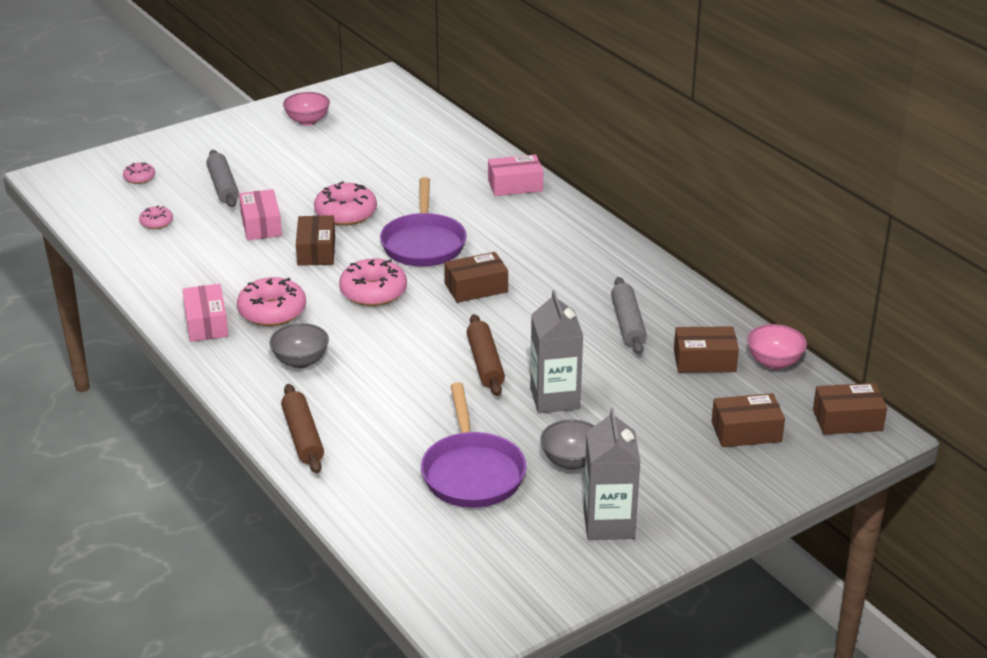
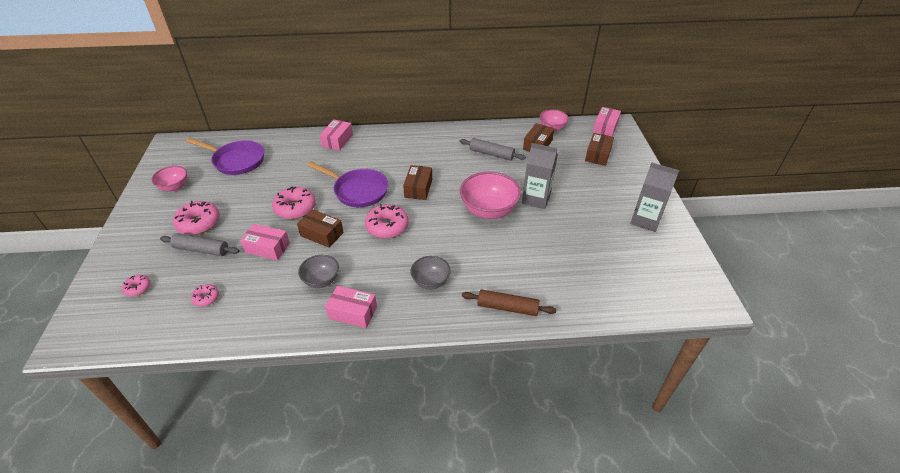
camera: 60 degrees left, 10 degrees up
(272, 311) = (368, 276): pink donut -> pink donut (199, 223)
(472, 472) = (580, 250): purple pan -> purple pan (236, 161)
(485, 363) = (489, 210): brown rolling pin -> pink bowl
(571, 461) = (590, 213): grey bowl -> grey bowl (321, 280)
(847, 420) = (605, 127): brown box -> pink box

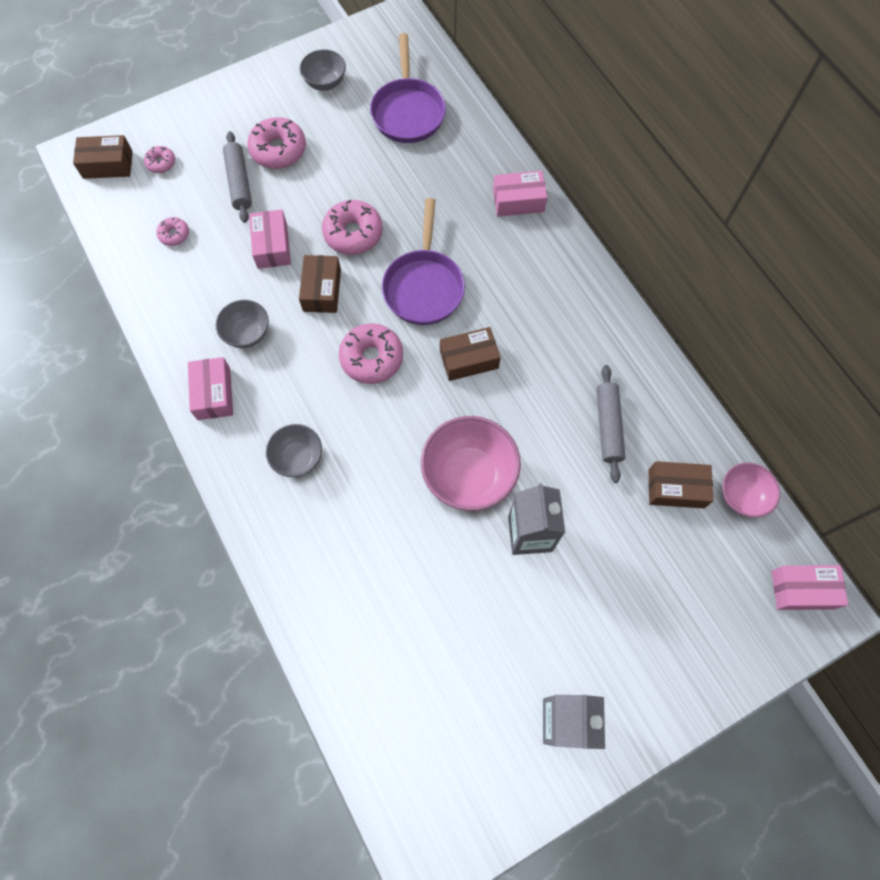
camera: 65 degrees right, 25 degrees up
(174, 187) = (325, 83): pink bowl -> grey bowl
(507, 307) = (293, 570): brown rolling pin -> none
(598, 155) = (705, 598): brown box -> brown box (108, 164)

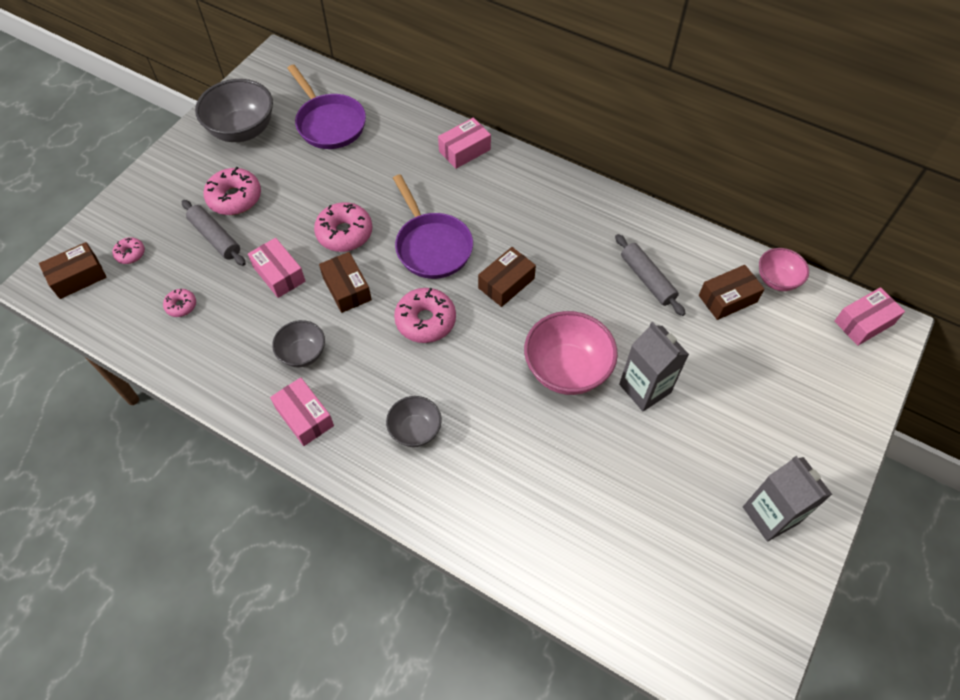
camera: 30 degrees left, 10 degrees down
(325, 83) = (242, 130): grey bowl -> grey bowl, size x1.73

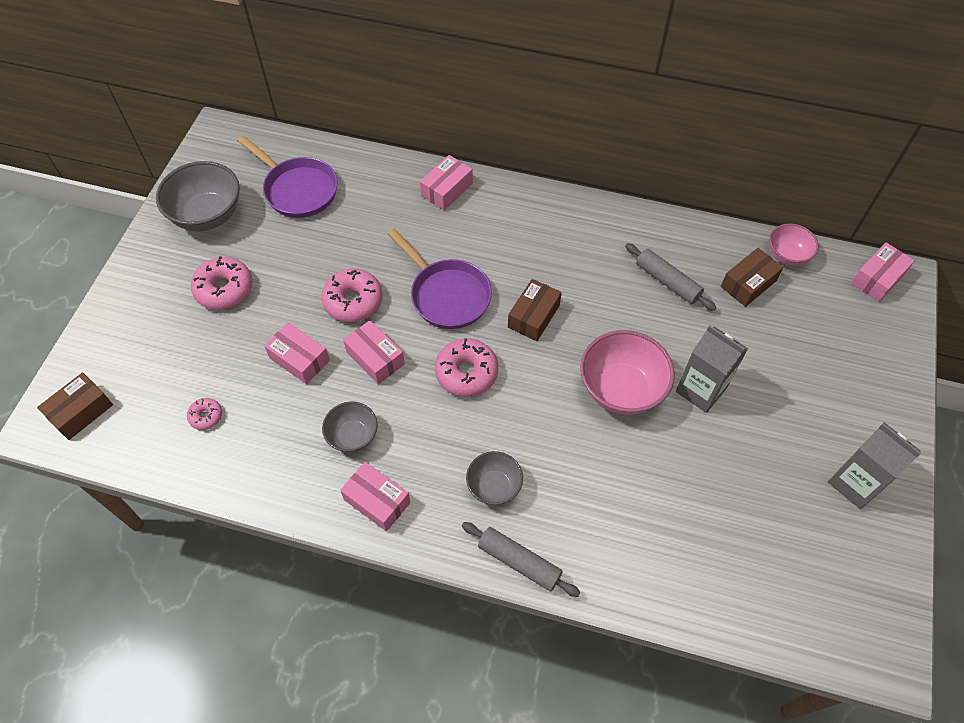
camera: 15 degrees left, 0 degrees up
(130, 254) = (131, 373): pink donut -> none
(215, 237) = (218, 336): grey rolling pin -> grey rolling pin (519, 562)
(347, 288) = (375, 358): brown box -> pink box

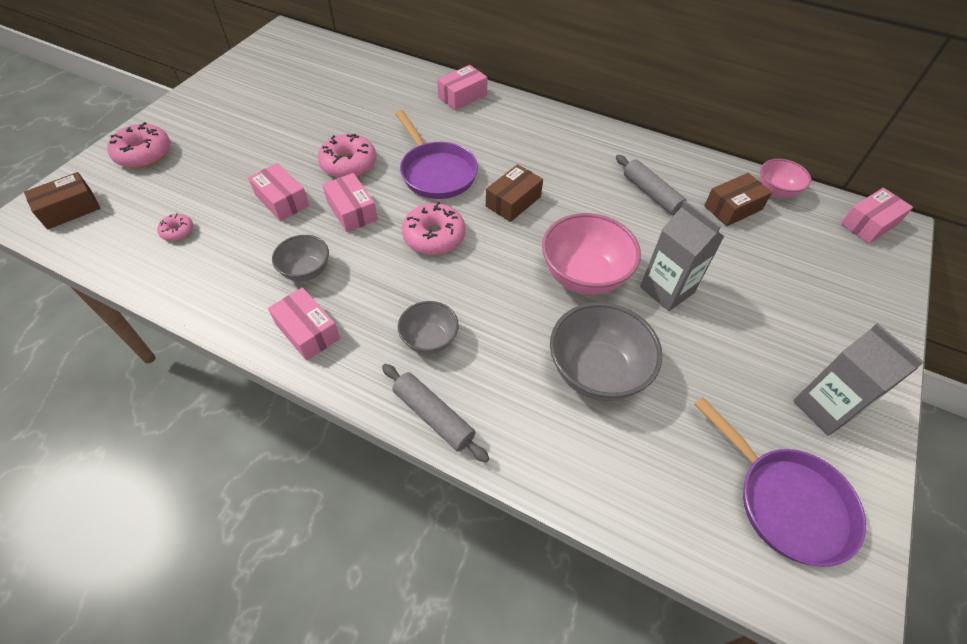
camera: 10 degrees right, 5 degrees down
(208, 215) = (249, 85): grey bowl -> grey bowl (597, 371)
(224, 289) = (239, 138): pink donut -> pink donut (144, 154)
(297, 189) = (332, 78): purple pan -> purple pan (786, 501)

